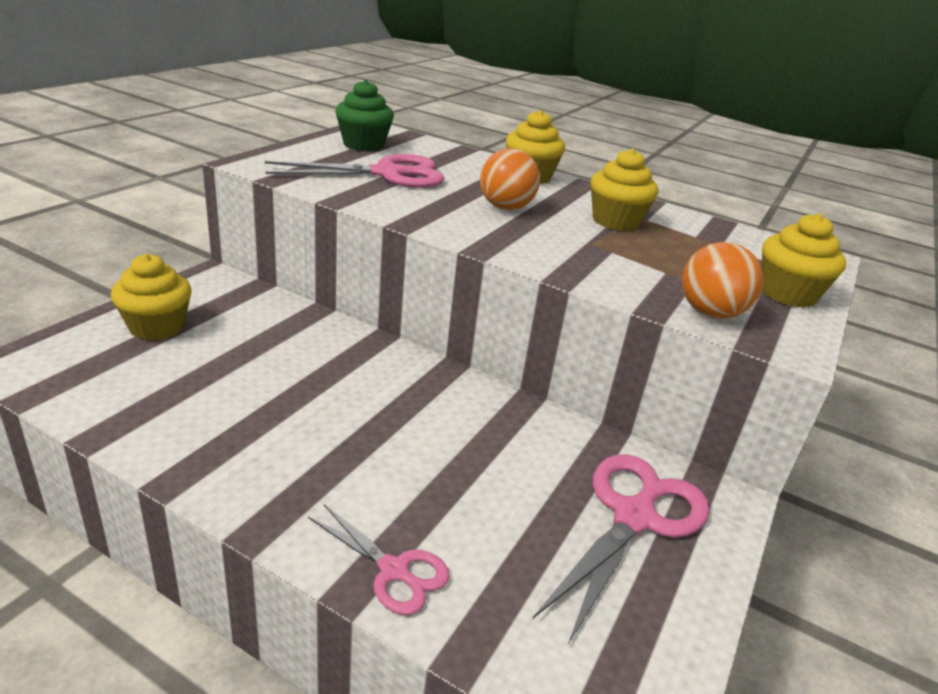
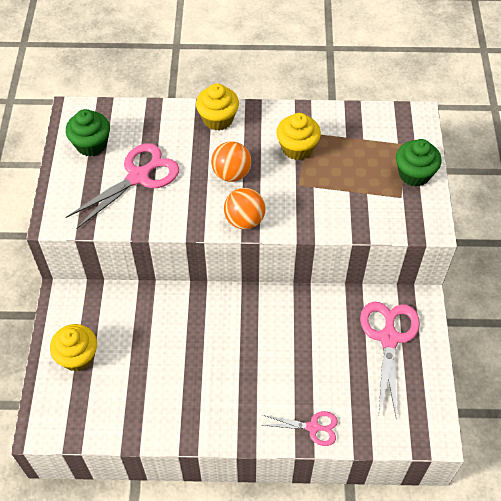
camera: 25 degrees left, 25 degrees up
(710, 313) = (386, 220): orange ball -> orange ball (244, 220)
(787, 294) = (414, 174): yellow cupcake -> green cupcake

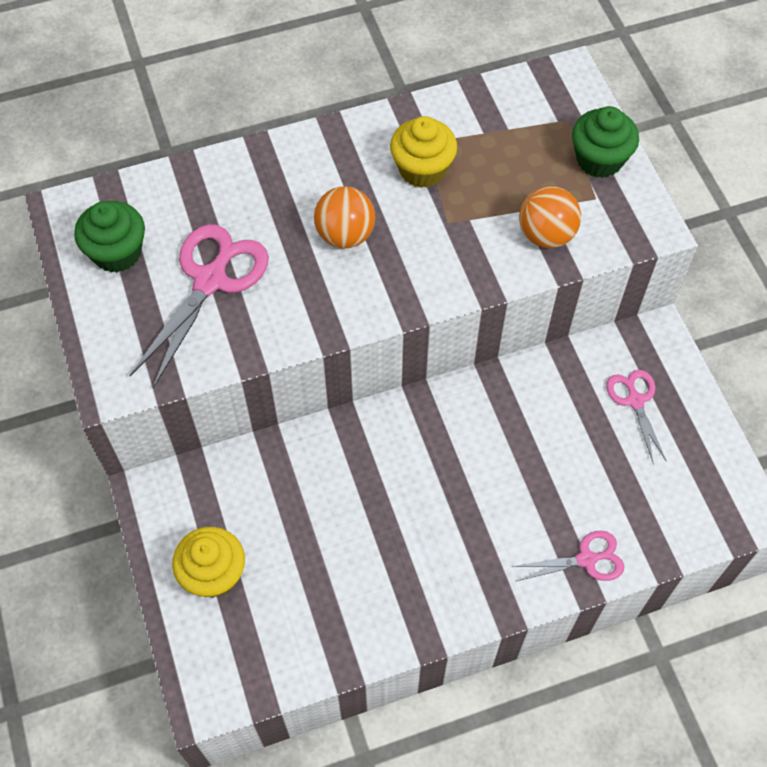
camera: 20 degrees left, 5 degrees up
(218, 119) = (289, 159): yellow cupcake -> none
(244, 220) = (394, 298): orange ball -> orange ball (546, 235)
(388, 338) = (635, 401): pink scissors -> pink scissors, size x0.57

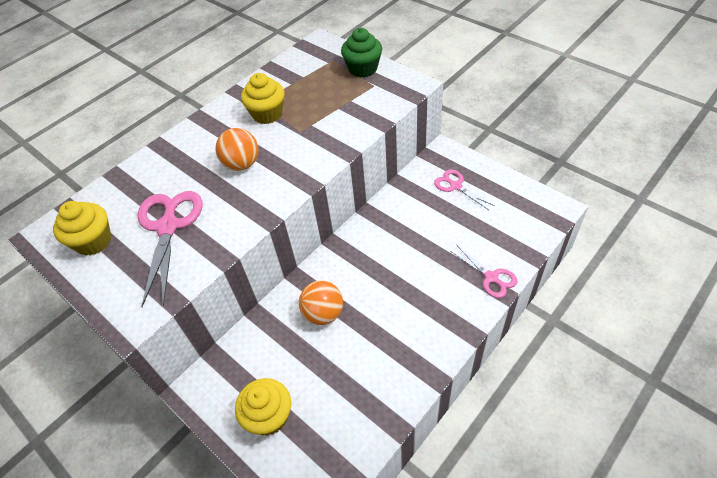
camera: 25 degrees left, 10 degrees down
(117, 252) = (93, 241): green cupcake -> yellow cupcake
(546, 235) = (360, 112): orange ball -> orange ball (323, 313)
(586, 559) = (491, 277): pink scissors -> pink scissors turned 90 degrees clockwise

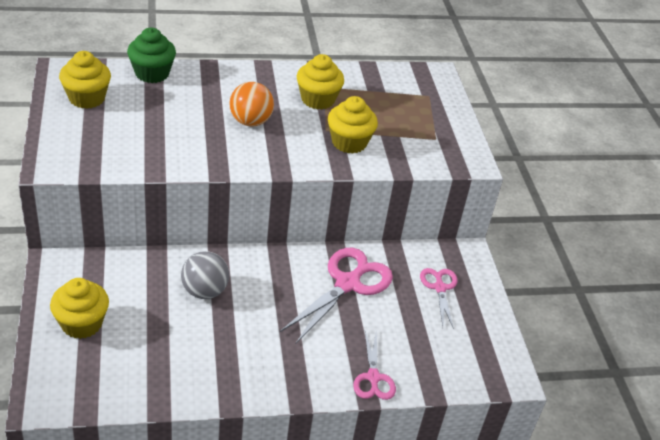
camera: 30 degrees right, 10 degrees down
(168, 227) = (145, 125): pink scissors -> pink scissors (347, 284)
(323, 313) = (204, 291): orange ball -> grey ball
(325, 128) = (349, 142): none -> yellow cupcake
(363, 69) = (445, 119): green cupcake -> green cupcake (152, 73)

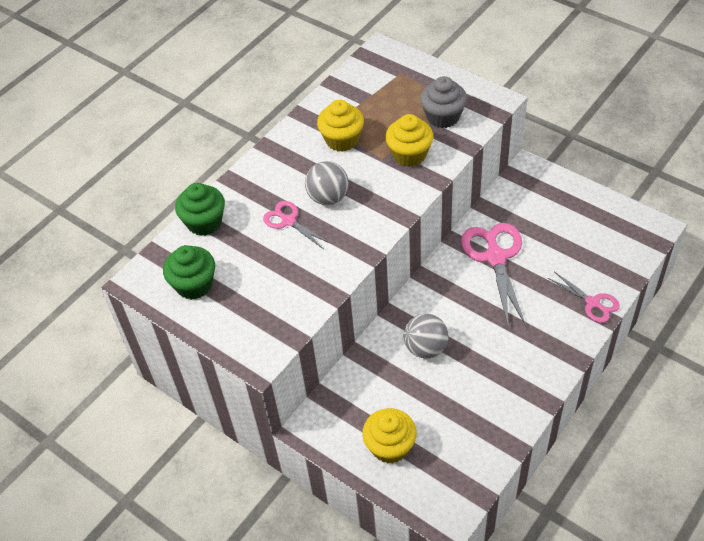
camera: 35 degrees left, 10 degrees up
(87, 98) = (194, 285): yellow cupcake -> green cupcake
(250, 121) = (328, 197): orange ball -> grey ball
(413, 141) = (443, 117): none -> grey cupcake
(439, 288) = (546, 208): pink scissors -> pink scissors (288, 221)

